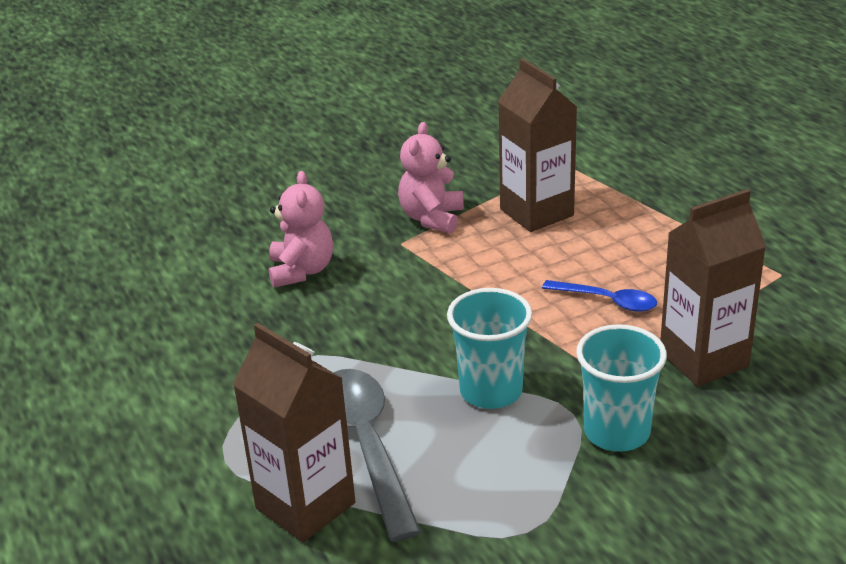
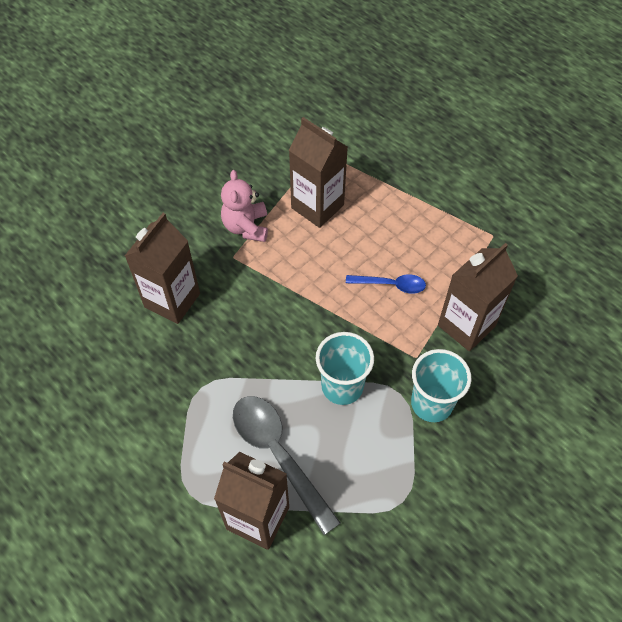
camera: 20 degrees left, 25 degrees up
(301, 271) = (172, 300): pink teddy bear -> brown carton

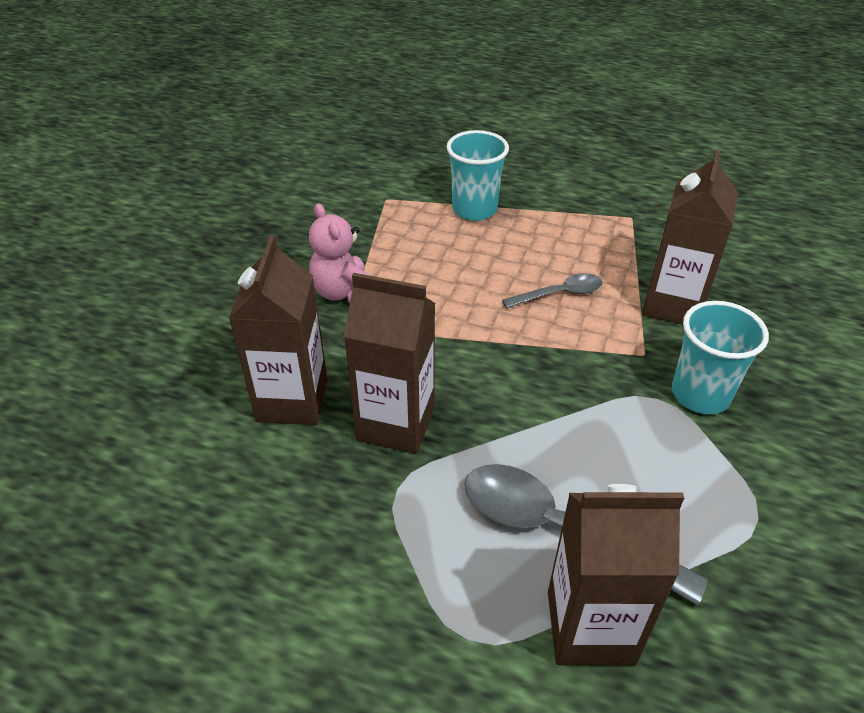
camera: 25 degrees left, 15 degrees down
(317, 206) = (419, 248): brown carton -> brown carton (396, 424)
(342, 386) = (582, 417): turquoise cup -> turquoise cup (474, 209)
(391, 285) = (559, 294): blue spoon -> grey spoon

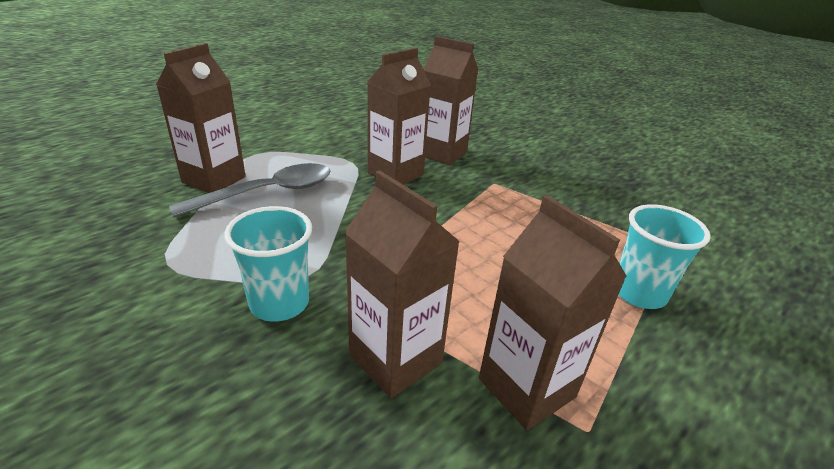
camera: 115 degrees right, 10 degrees down
(344, 292) = (533, 191): pink teddy bear -> none
(559, 294) = (467, 287): grey spoon -> none
(628, 243) = (526, 388): none -> brown carton

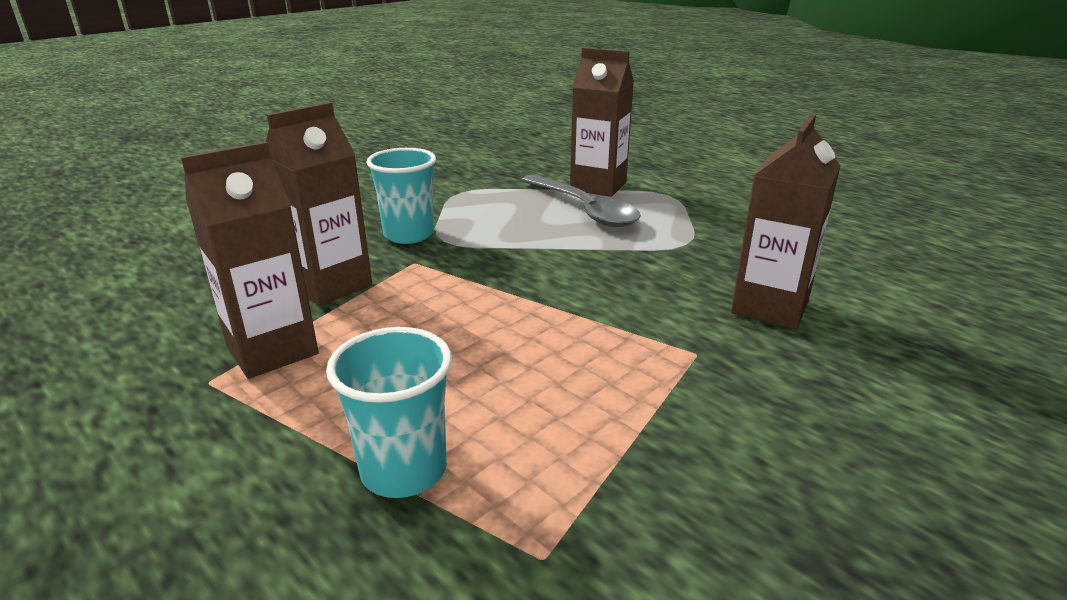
camera: 90 degrees right, 5 degrees down
(395, 174) = (672, 272): brown carton -> none

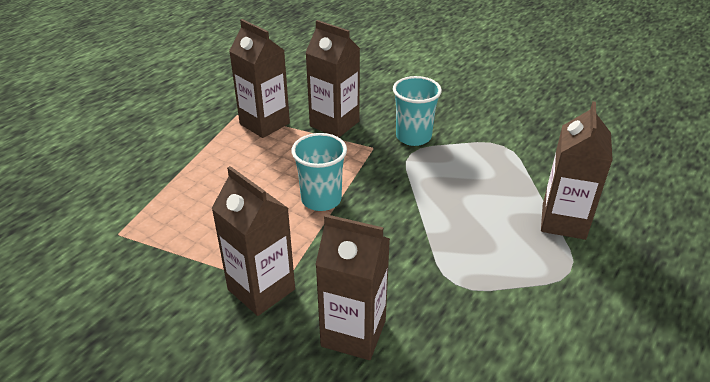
camera: 80 degrees right, 10 degrees up
(404, 470) = (174, 184): turquoise cup -> turquoise cup (321, 199)
(584, 210) = (500, 217): grey spoon -> none
(703, 370) = (261, 289): none -> brown carton

